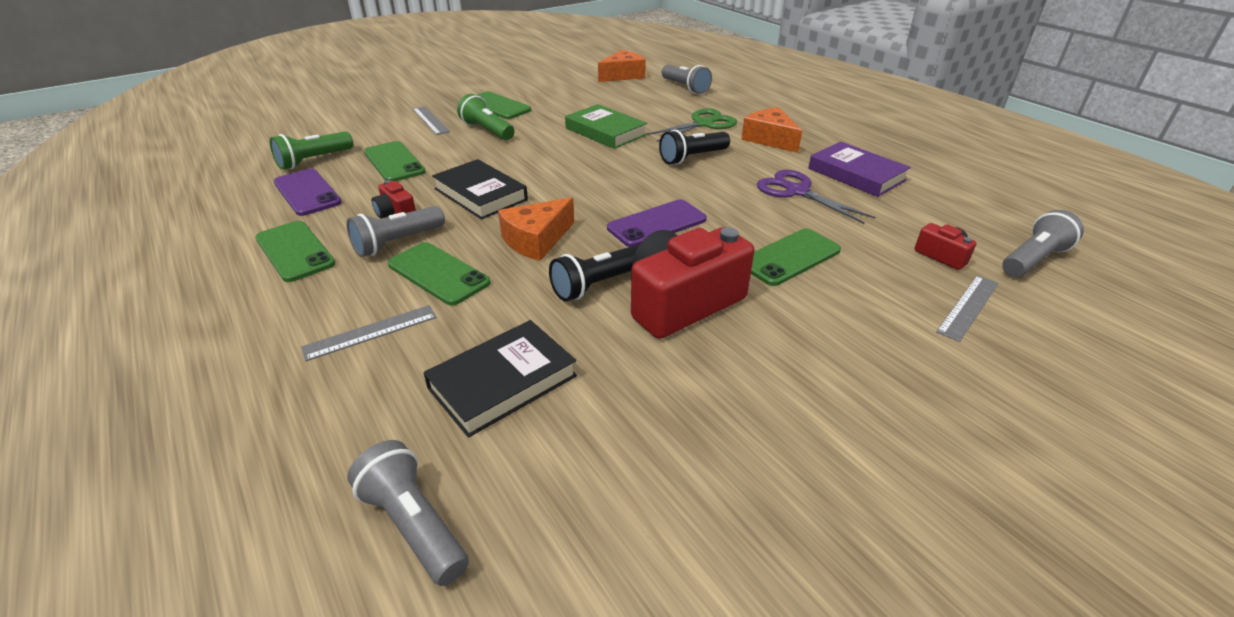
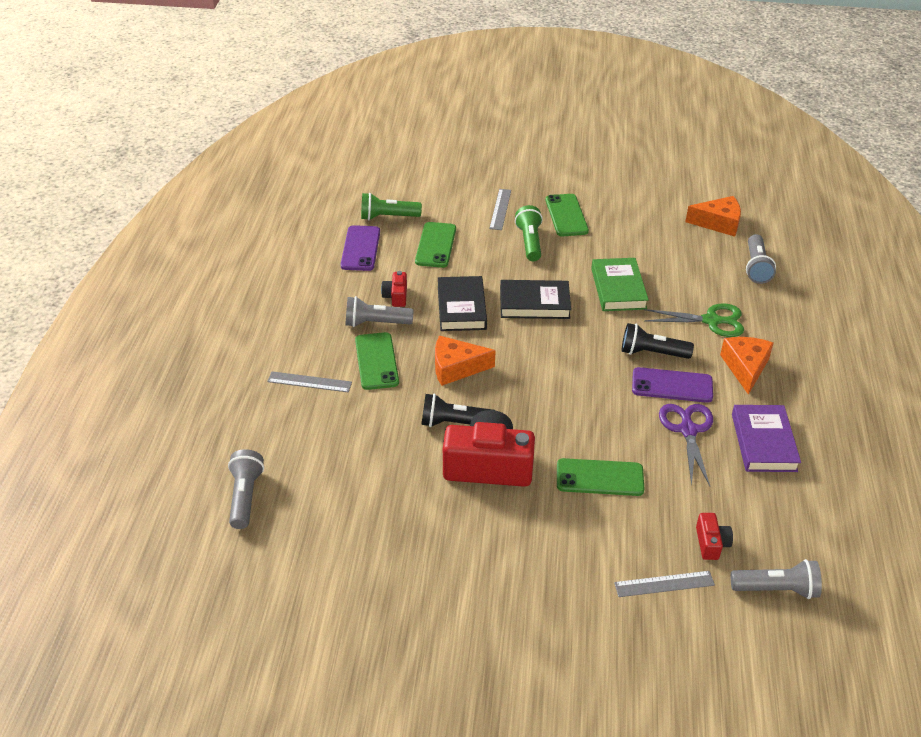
camera: 40 degrees right, 5 degrees up
(295, 251) = (317, 298): green phone -> none
(503, 382) = (343, 453): black book -> black book (534, 304)
(657, 224) = (547, 399): purple phone -> purple phone (672, 385)

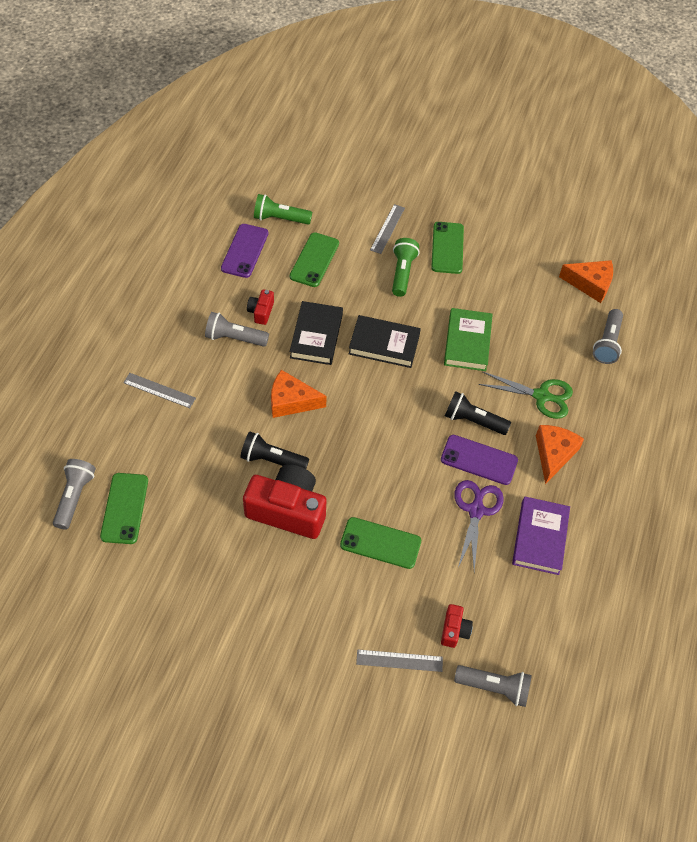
camera: 10 degrees right, 15 degrees up
(376, 361) = (223, 380): green phone -> green phone (124, 508)

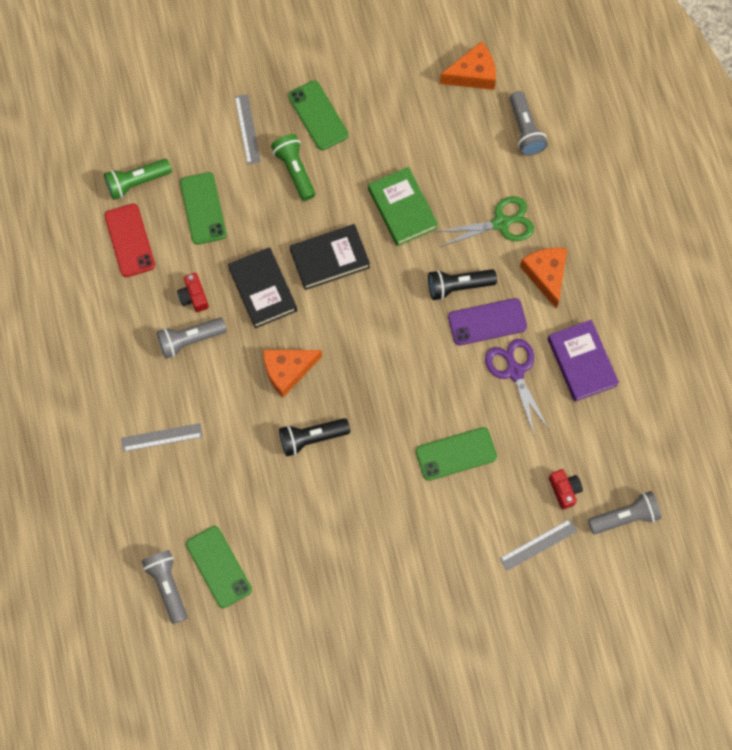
camera: 30 degrees left, 15 degrees up
(245, 251) = (130, 240): purple phone -> red phone
(288, 510) = (358, 475): red camera -> none

